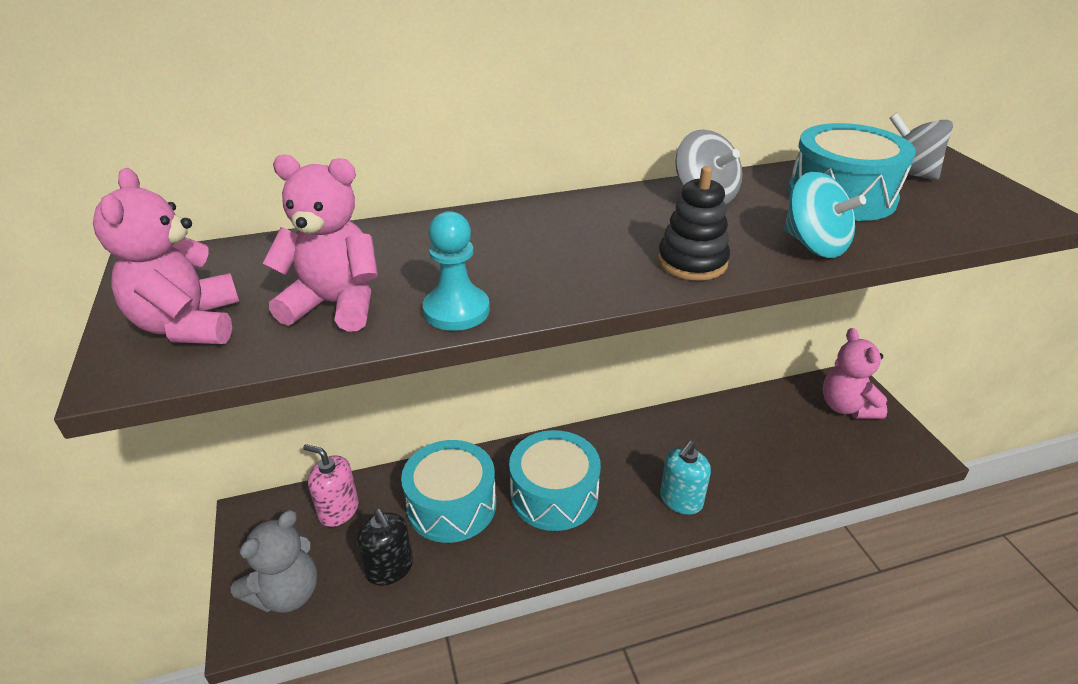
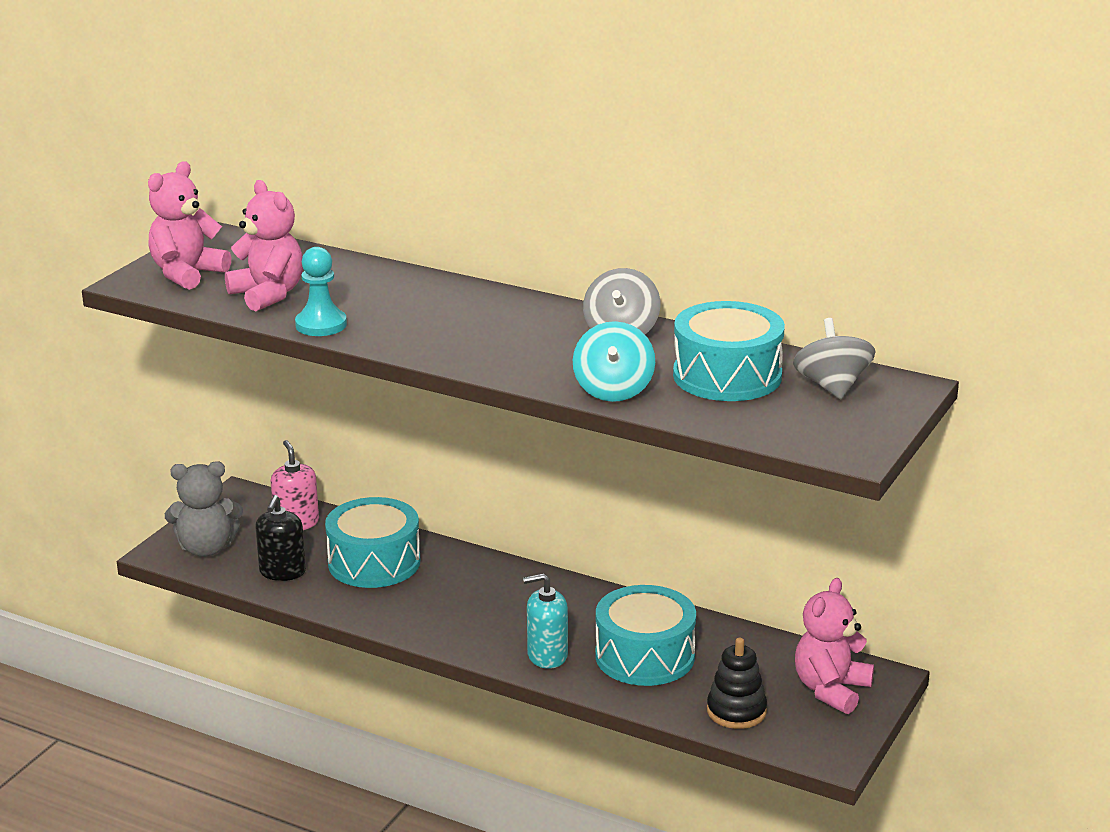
camera: 45 degrees right, 10 degrees down
(554, 494) = (456, 597): turquoise drum -> turquoise drum (645, 656)
(692, 262) = (507, 362): black stacking toy -> black stacking toy (736, 711)

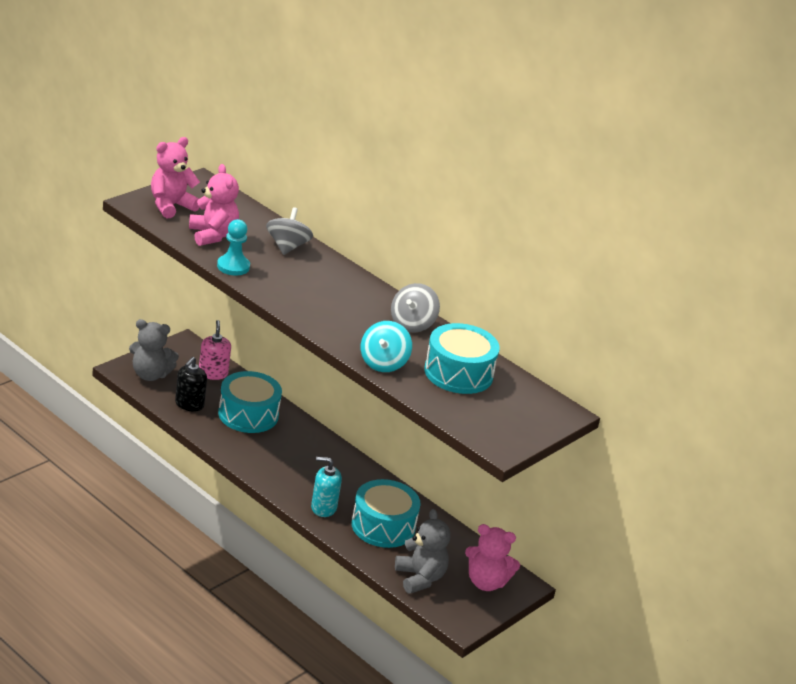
camera: 10 degrees right, 5 degrees up
(736, 711) = (420, 578): black stacking toy -> grey teddy bear
(831, 690) = (486, 582): pink teddy bear -> pink teddy bear turned 120 degrees counterclockwise
(832, 386) = (518, 399): grey spinning top -> grey spinning top (287, 247)

